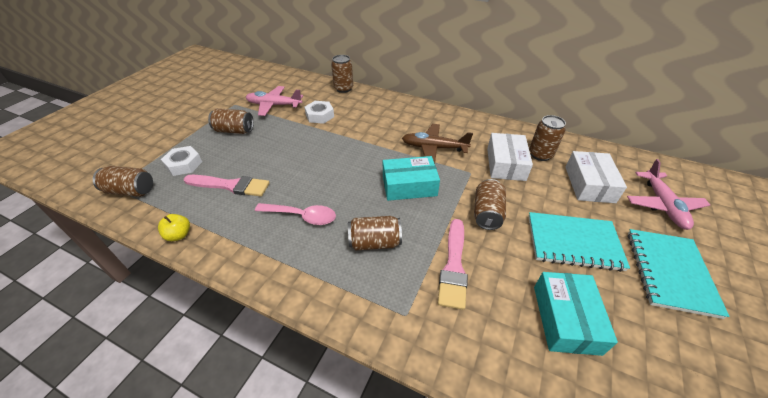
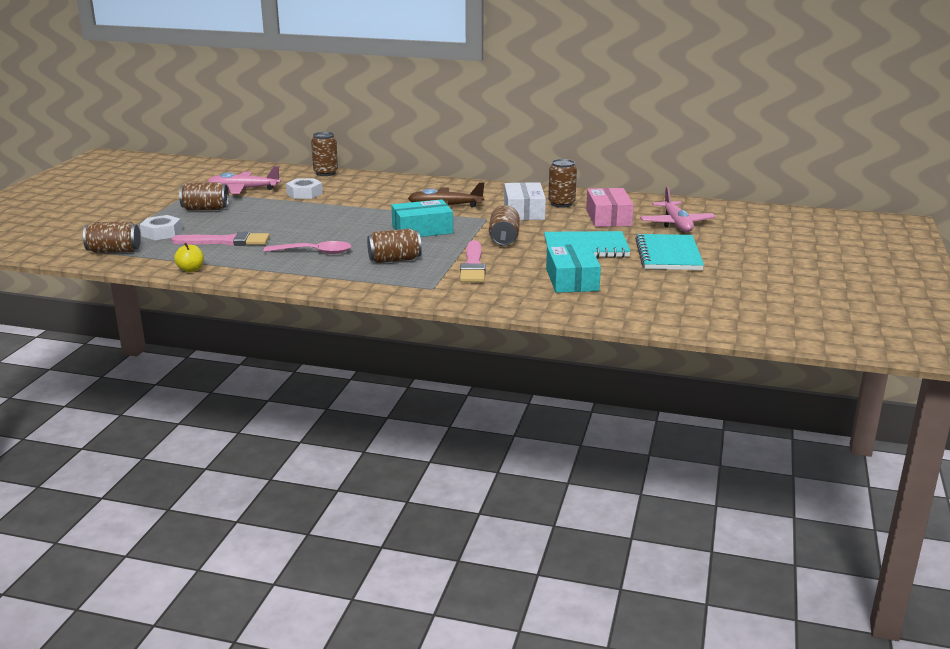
camera: 10 degrees left, 20 degrees down
(589, 184) = (608, 217): white box -> pink box

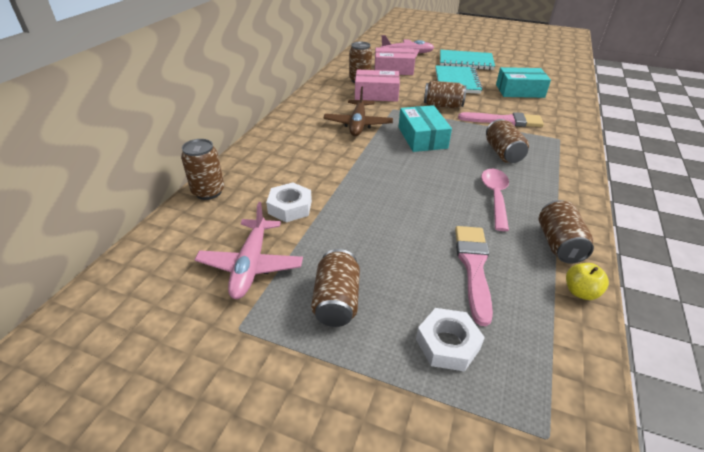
camera: 85 degrees left, 15 degrees up
(114, 251) = (541, 400): brown can -> brown can (558, 244)
(524, 211) = (376, 94): white box -> pink box

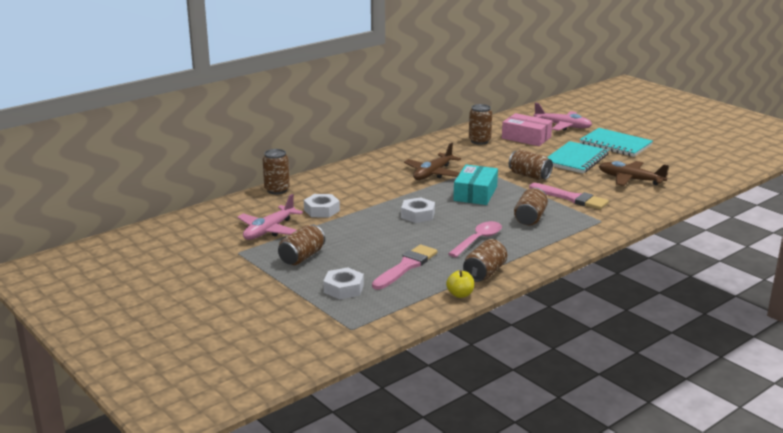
camera: 30 degrees right, 15 degrees down
(376, 94) = (480, 155): pink box -> none
(400, 181) = (418, 215): none -> white nut
(519, 91) = (630, 179): turquoise box -> brown plane

